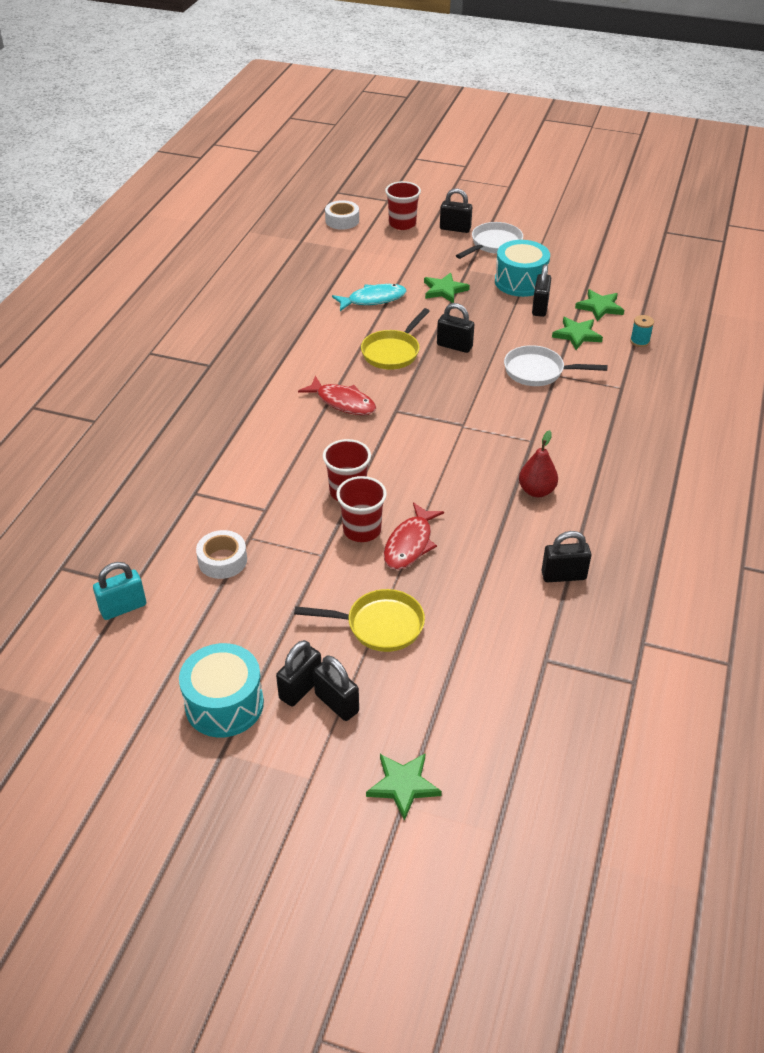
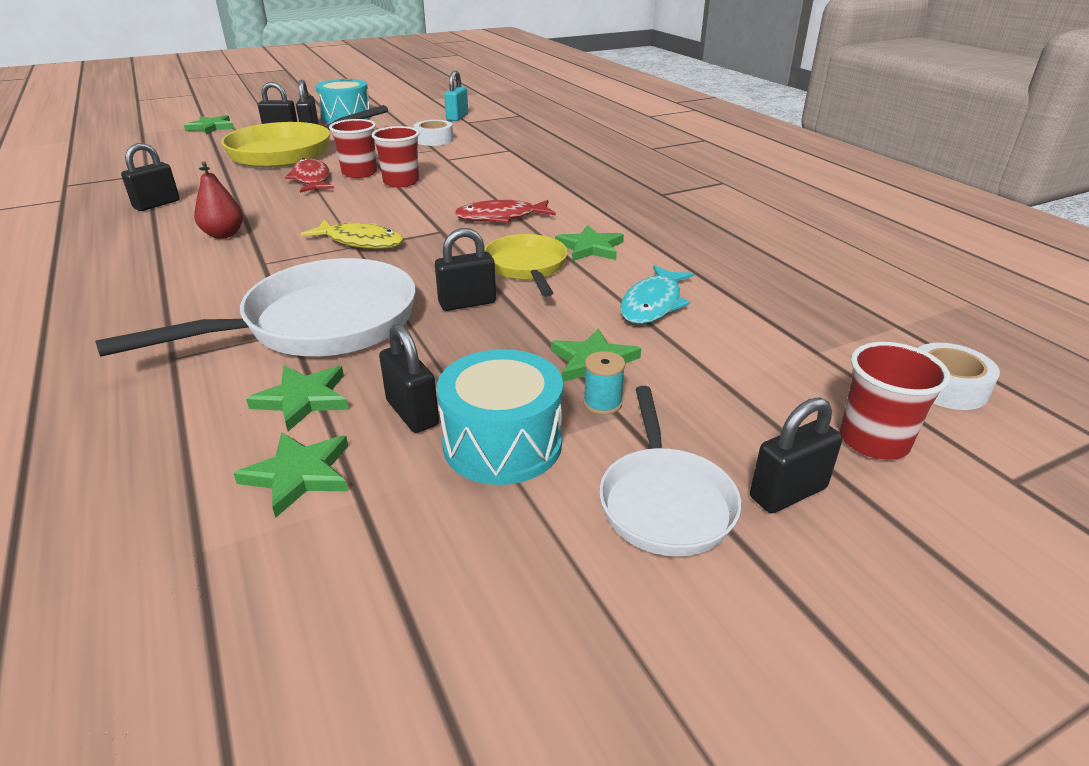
camera: 135 degrees right, 10 degrees down
(337, 347) = (590, 247): none -> green star
(379, 625) = (289, 152): yellow pan -> yellow pan, size x1.73
(456, 428) = (360, 242): none -> yellow fish
(538, 371) = (320, 324): white pan -> white pan, size x1.73
(639, 341) = (172, 444): turquoise spool -> turquoise spool (602, 403)

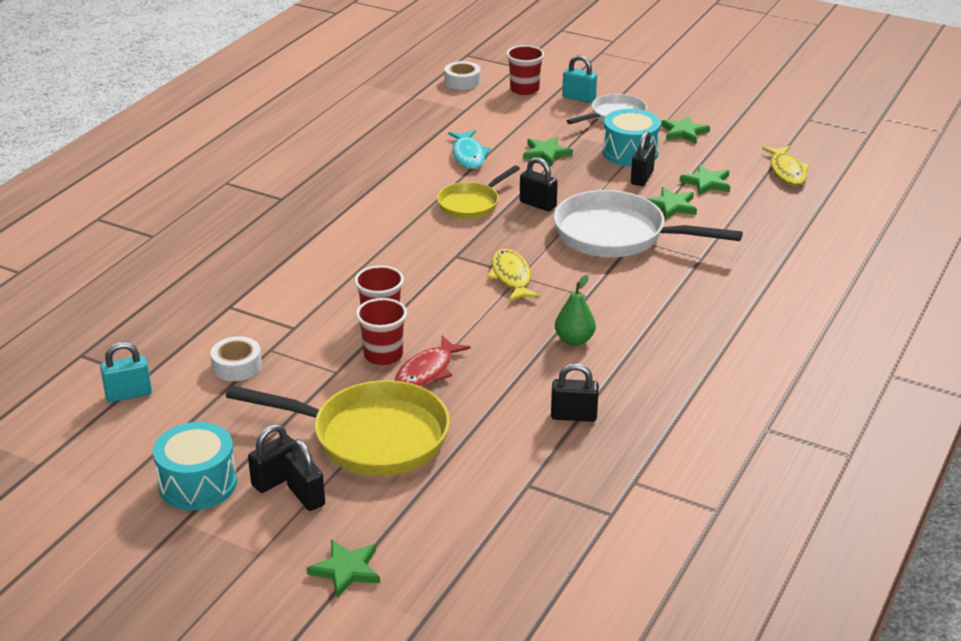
camera: 125 degrees left, 0 degrees up
(155, 627) = (787, 171): none -> yellow fish
(224, 234) = (574, 340): red pear -> green pear
(501, 217) = (404, 243): red fish -> none
(590, 247) = (416, 194): green star -> green star (684, 132)
(602, 403) = (574, 142): turquoise spool -> none
(653, 304) = (468, 155): turquoise fish -> turquoise fish turned 90 degrees clockwise
(788, 493) = (579, 98): black padlock -> turquoise padlock

